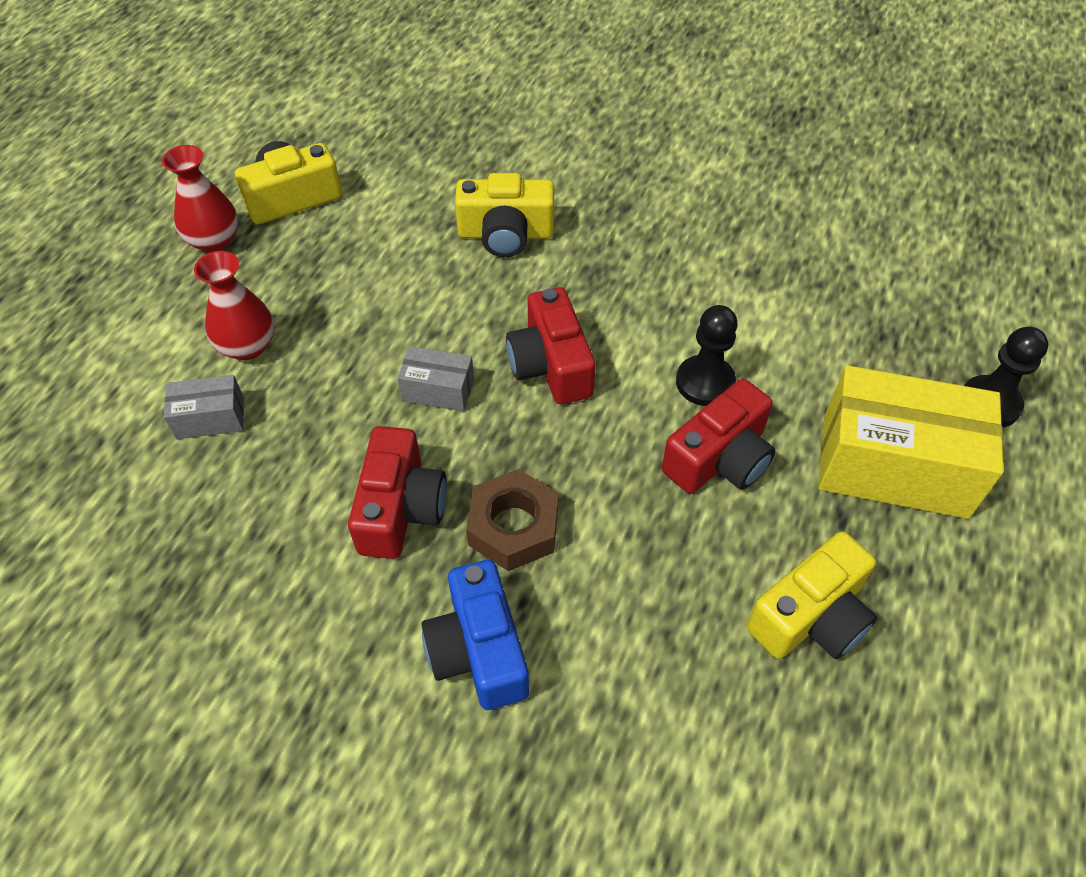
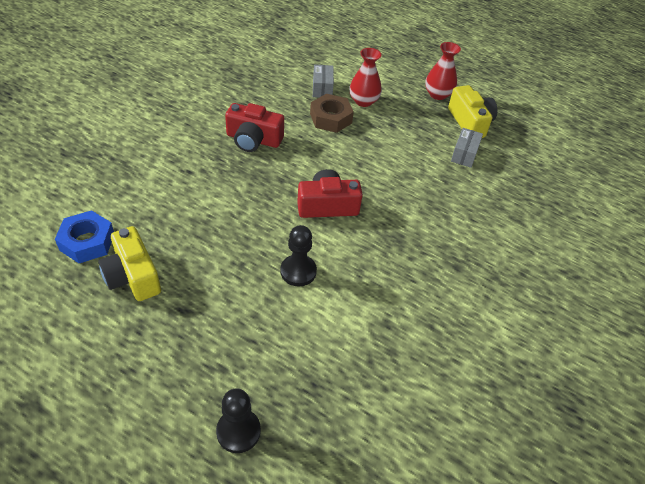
camera: 95 degrees right, 5 degrees down
(438, 390) = (320, 160): grey box -> grey box (464, 154)
(479, 650) = (172, 154): blue camera -> none
(506, 234) = (435, 204): yellow camera -> none
(513, 527) = (229, 174): brown nut -> brown nut (330, 118)
(719, 458) = (242, 264): red camera -> none
(768, 728) = (87, 242): none -> blue nut
(894, 465) = (209, 350): yellow box -> none

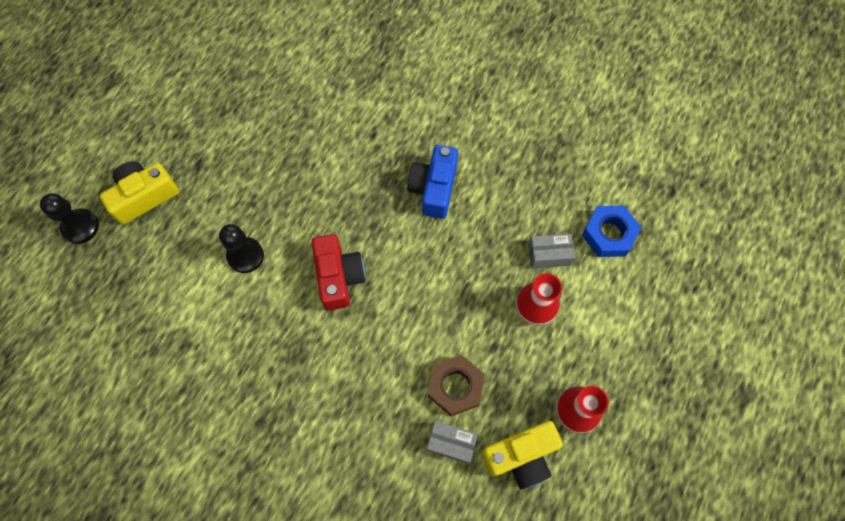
camera: 90 degrees right, 20 degrees up
(87, 242) = (270, 72): blue nut -> blue nut (608, 234)
(133, 276) = (233, 117): yellow camera -> yellow camera (144, 196)
(253, 139) = (434, 188): red camera -> blue camera
(330, 118) = (490, 270): brown nut -> brown nut (455, 386)

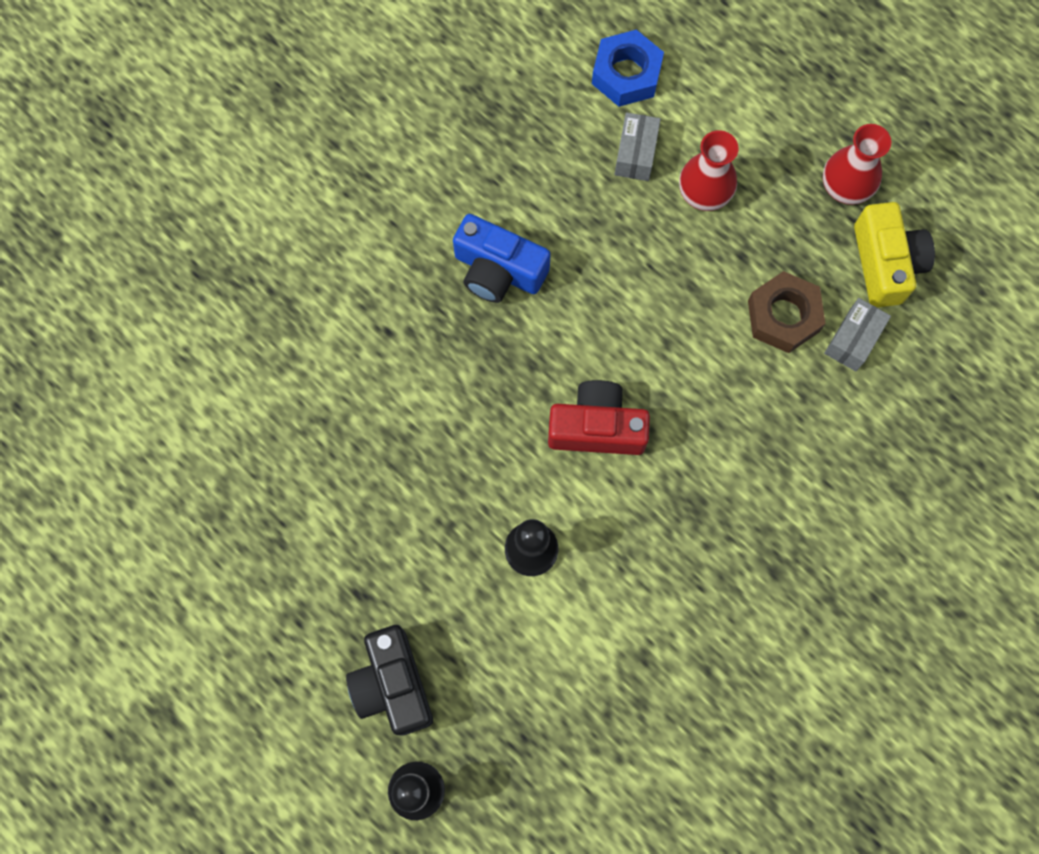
camera: 75 degrees left, 5 degrees up
(144, 196) = (393, 684): yellow camera -> black camera

